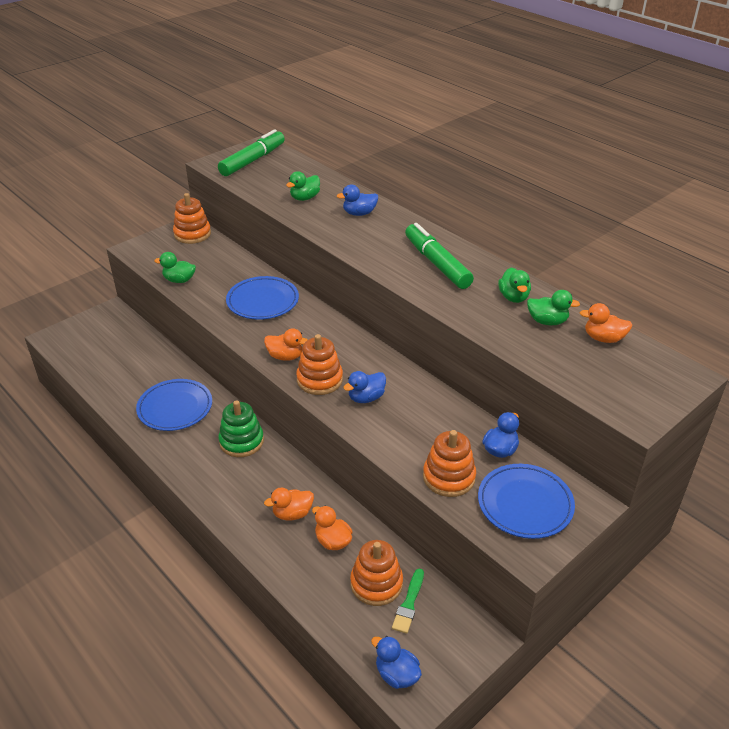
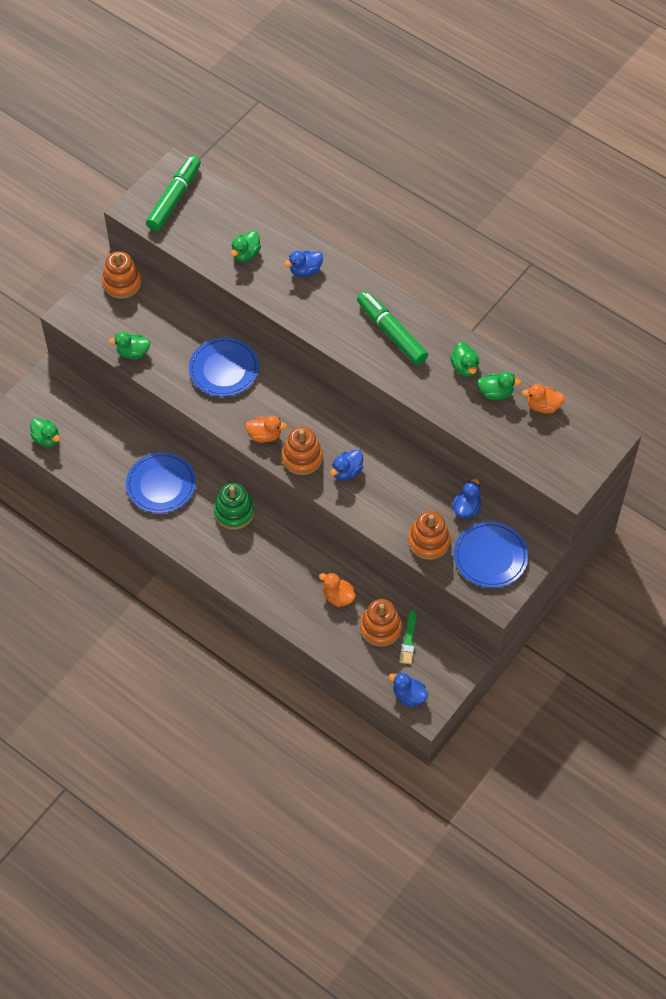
camera: 10 degrees left, 20 degrees up
(81, 357) = (47, 439): none -> green duck
(292, 513) = (298, 577): orange duck -> none

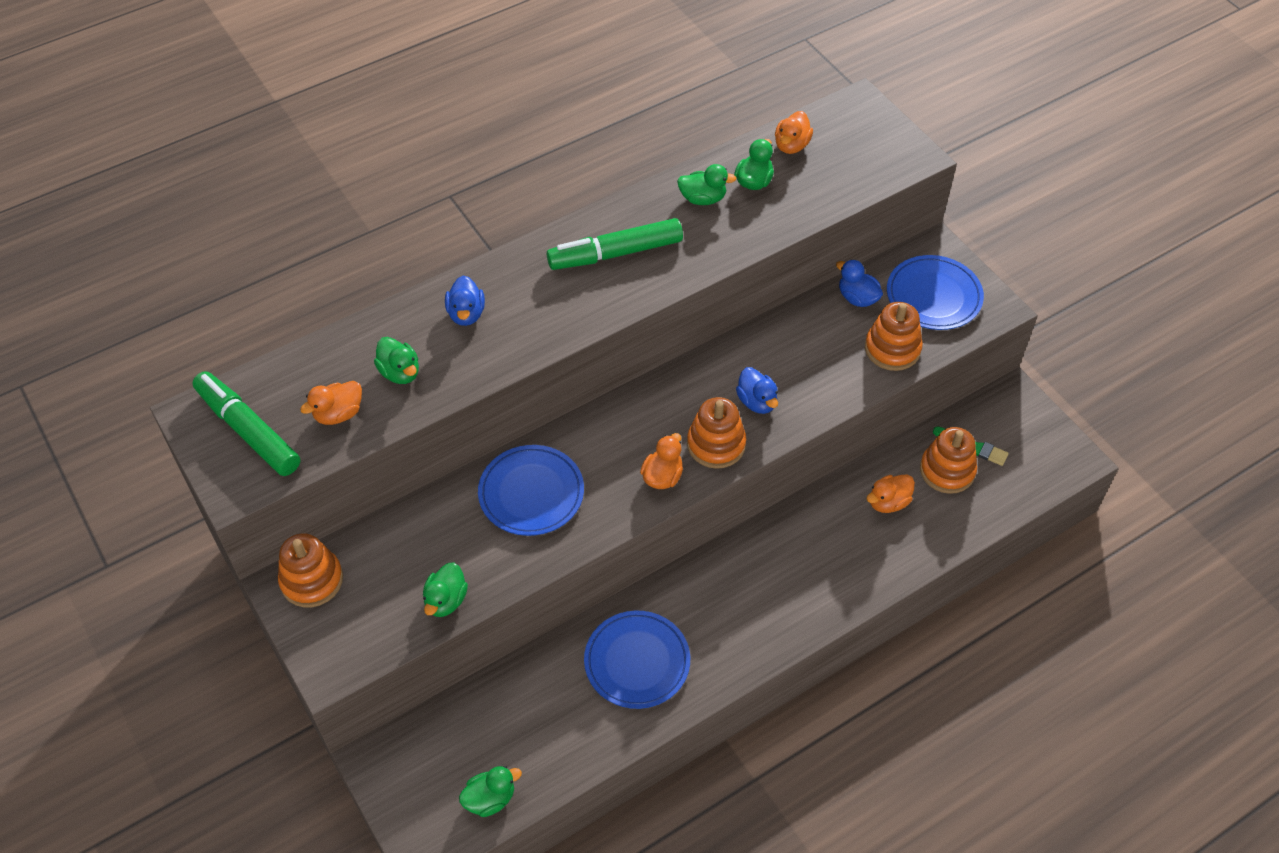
camera: 70 degrees left, 5 degrees down
(203, 236) = (338, 414): none -> orange duck
(234, 512) = (717, 583): green stacking toy -> none
(409, 696) = (1051, 470): blue duck -> none

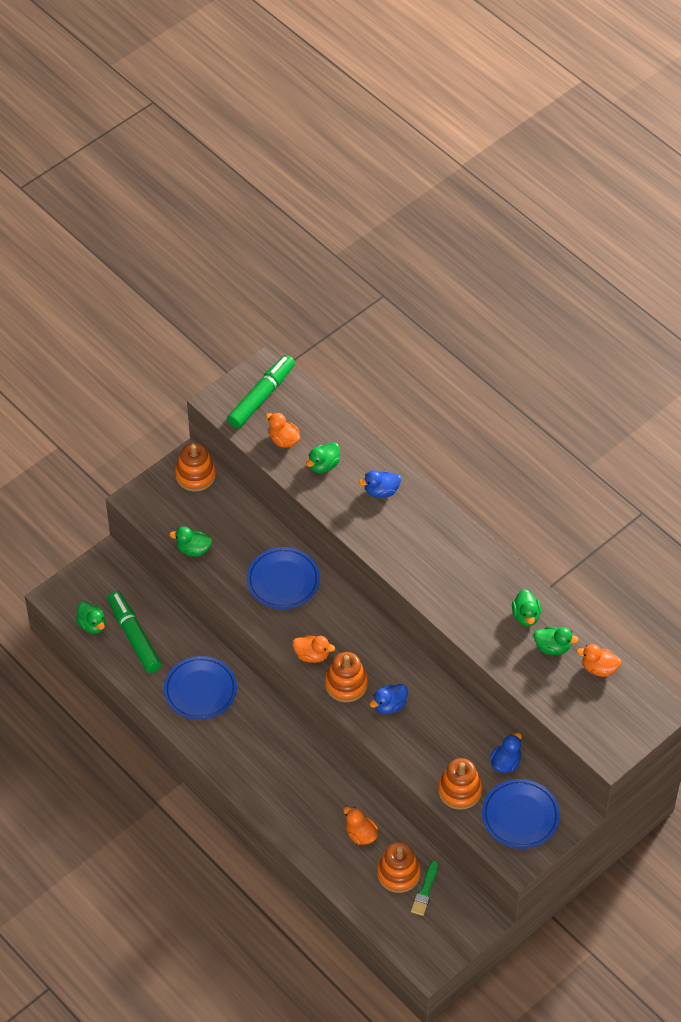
camera: 80 degrees right, 0 degrees up
(615, 253) = (457, 569): green marker -> green marker (134, 636)

